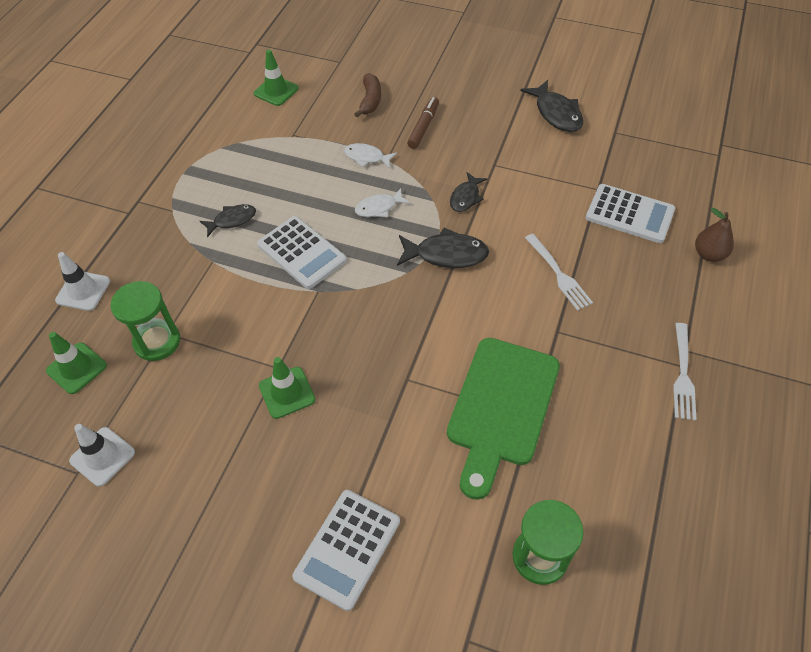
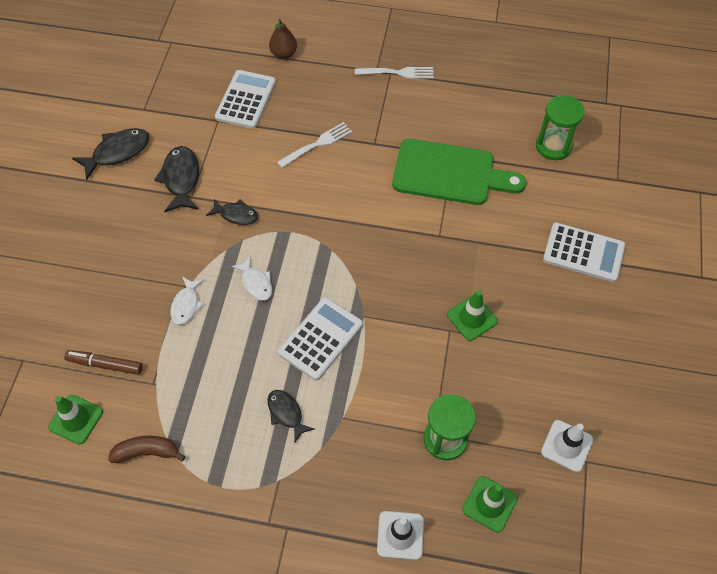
camera: 100 degrees left, 5 degrees up
(370, 100) = (95, 316): brown banana -> brown banana (147, 452)
(423, 127) = (138, 260): brown marker -> brown marker (105, 364)
(446, 254) = (307, 223): black fish -> black fish (181, 179)

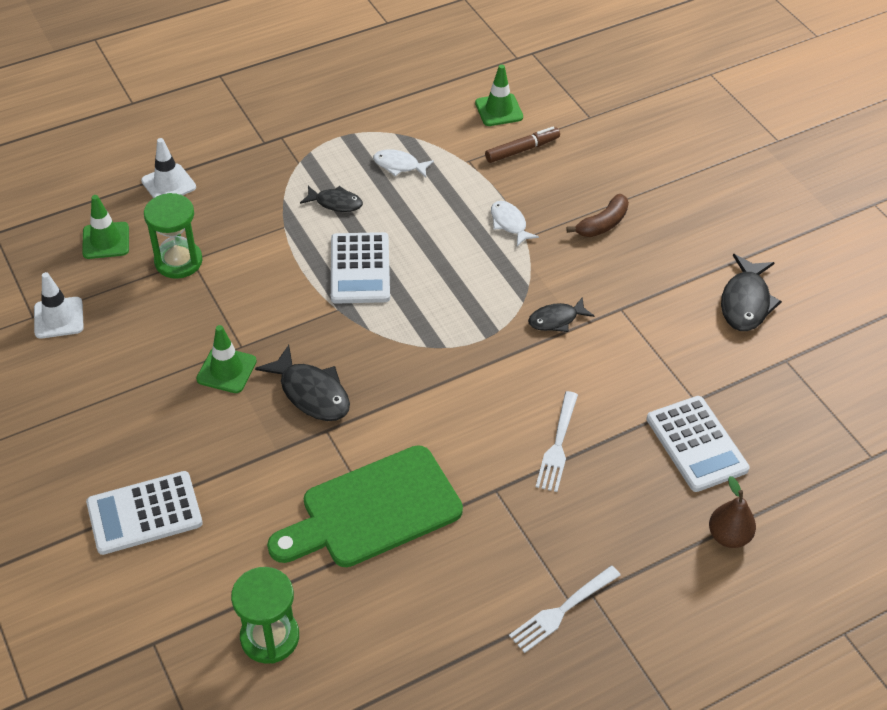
camera: 140 degrees right, 10 degrees down
(147, 452) = (420, 123): brown banana -> brown banana (602, 224)
(181, 179) = (652, 318): black fish -> black fish (311, 393)
(256, 283) = (467, 275): white fish -> white fish (399, 165)

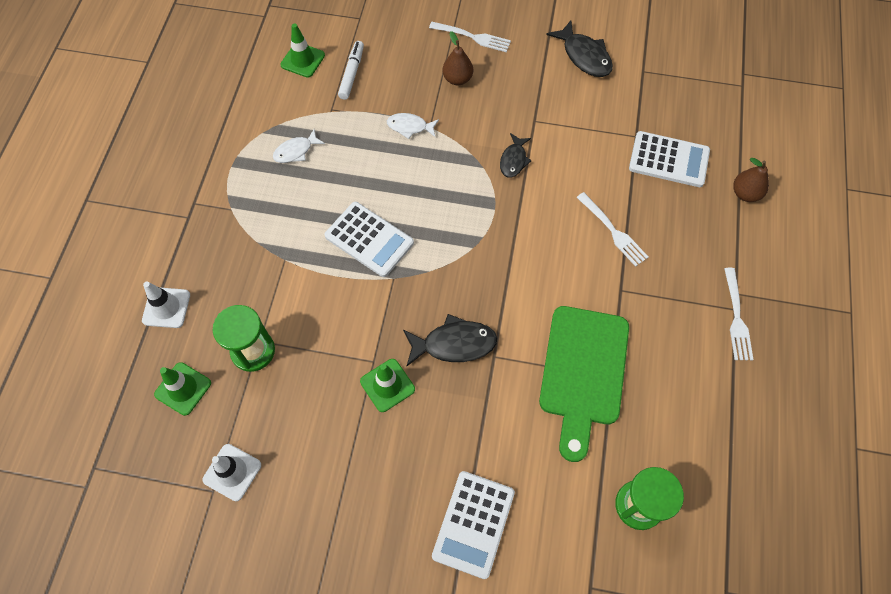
camera: 50 degrees left, 15 degrees up
(335, 203) = (293, 213): black fish -> none
(522, 150) = (352, 73): brown marker -> white marker
(602, 224) = (457, 79): brown banana -> brown pear
(664, 205) = (472, 37): none -> white fork

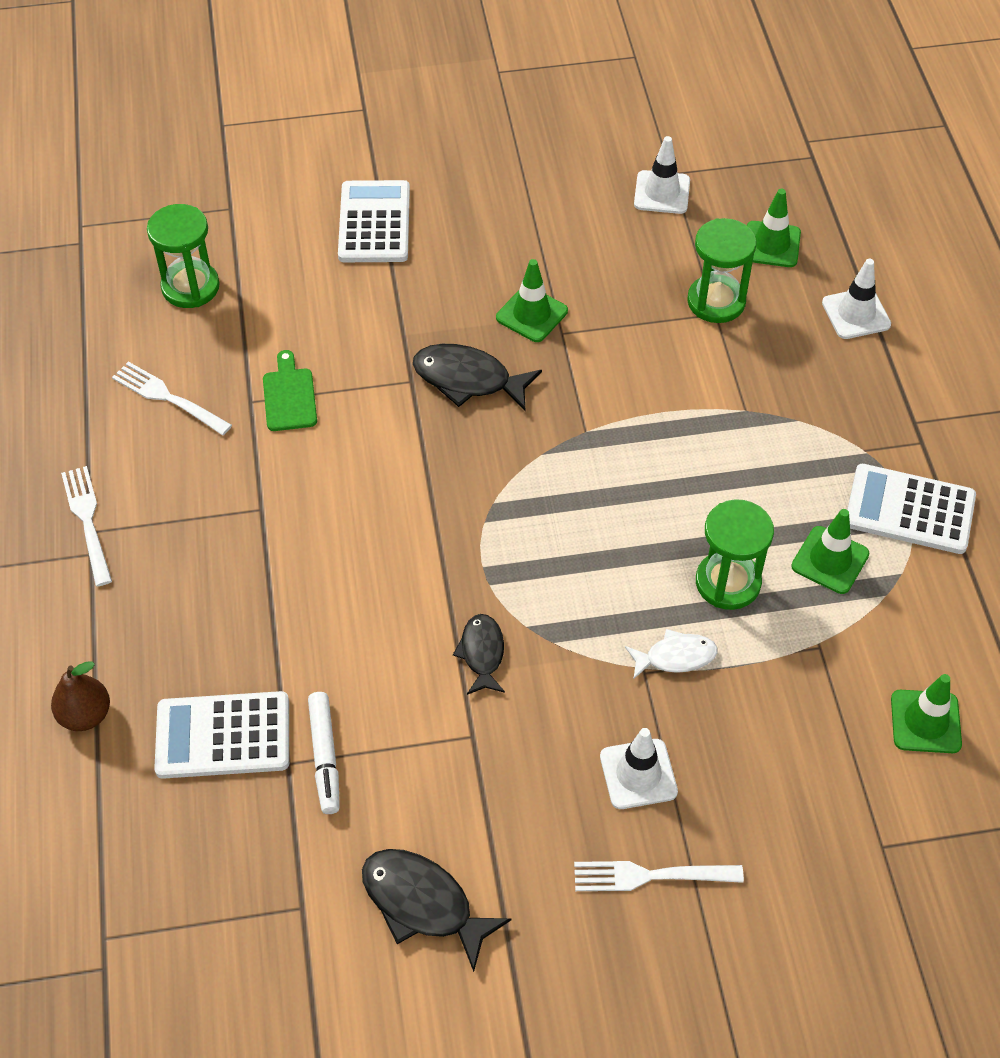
camera: 160 degrees right, 10 degrees down
(296, 151) = (830, 560): white fish -> green traffic cone
(352, 73) = (826, 723): white marker -> white marker (325, 757)
(359, 156) = (728, 582): none -> green hourglass
(369, 239) = (645, 469): white calculator -> white calculator (909, 510)
(454, 344) = (468, 379): black fish -> black fish turned 45 degrees clockwise
(457, 79) = (638, 774): brown pear -> white traffic cone
(583, 372) = (289, 396): green cutting board -> green cutting board, size x0.47
(612, 231) = (292, 588): white fork -> white fork (169, 398)

